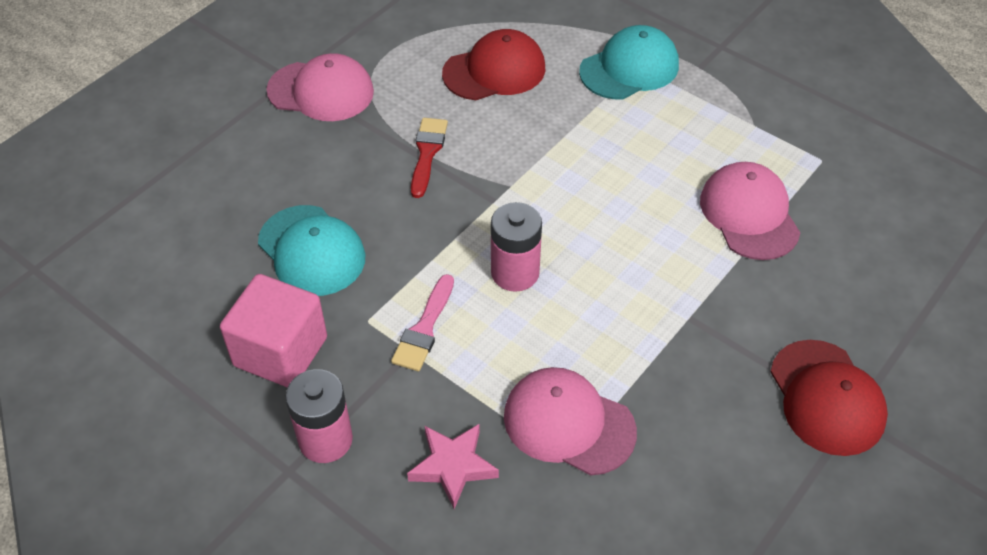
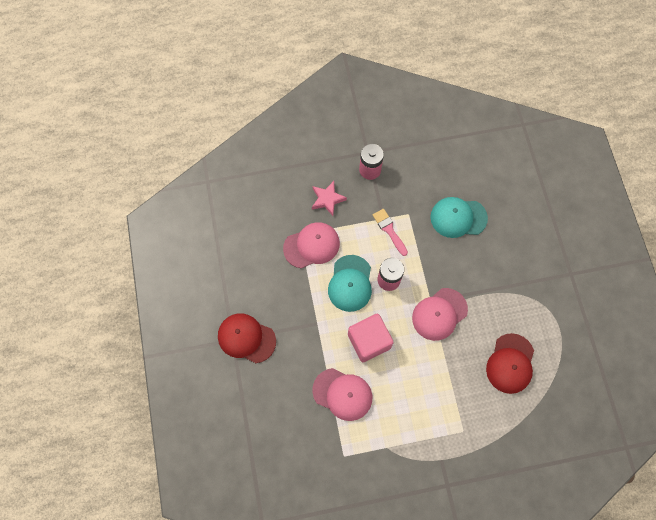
camera: 130 degrees right, 20 degrees up
(280, 351) = (418, 179): pink cube -> pink cube (369, 341)
(321, 91) = (552, 280): pink cap -> pink cap (439, 314)
(427, 153) = (479, 296): red brush -> none
(629, 68) = (466, 426): turquoise cap -> turquoise cap (350, 283)

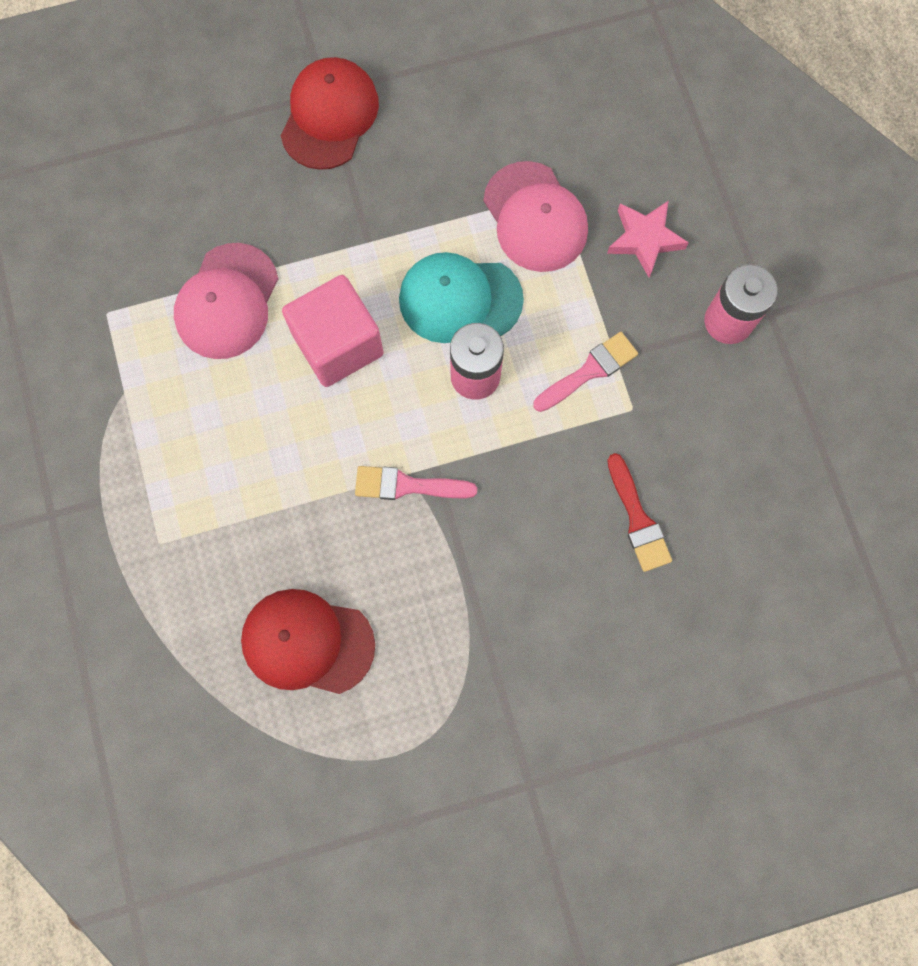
camera: 85 degrees right, 5 degrees up
(439, 314) = (407, 485): pink cap -> pink brush
(458, 218) = (638, 519): turquoise cap -> red brush

